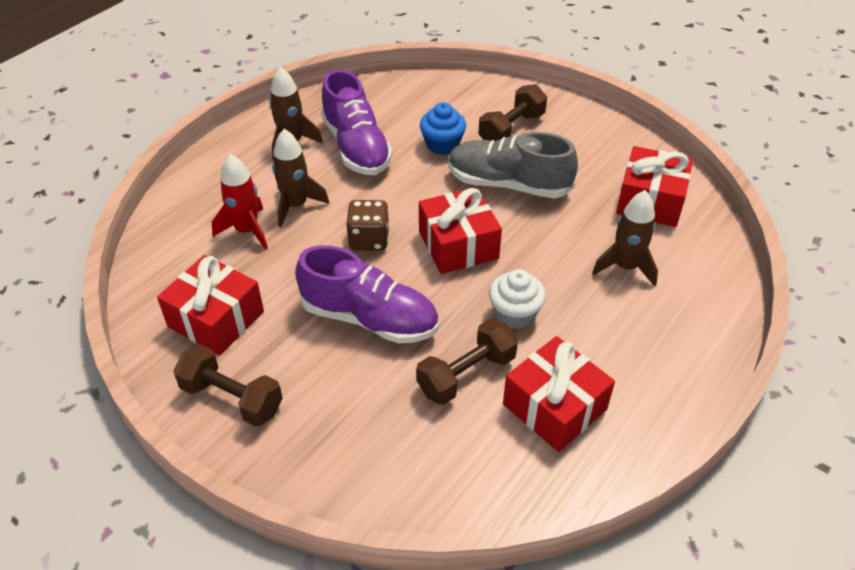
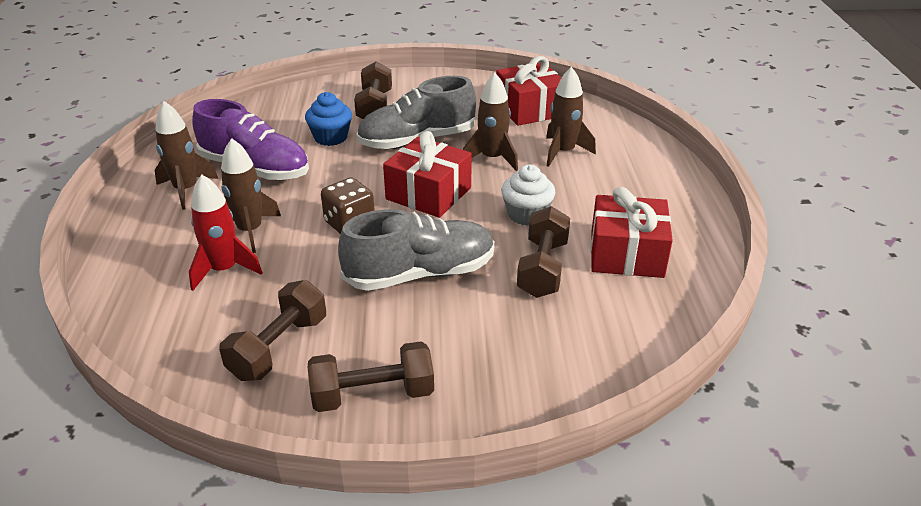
camera: 40 degrees left, 10 degrees down
(216, 319) = (279, 348): red gift -> brown dumbbell
(369, 318) = (420, 274): purple shoe -> grey shoe
(551, 238) = (492, 158): none -> brown rocket

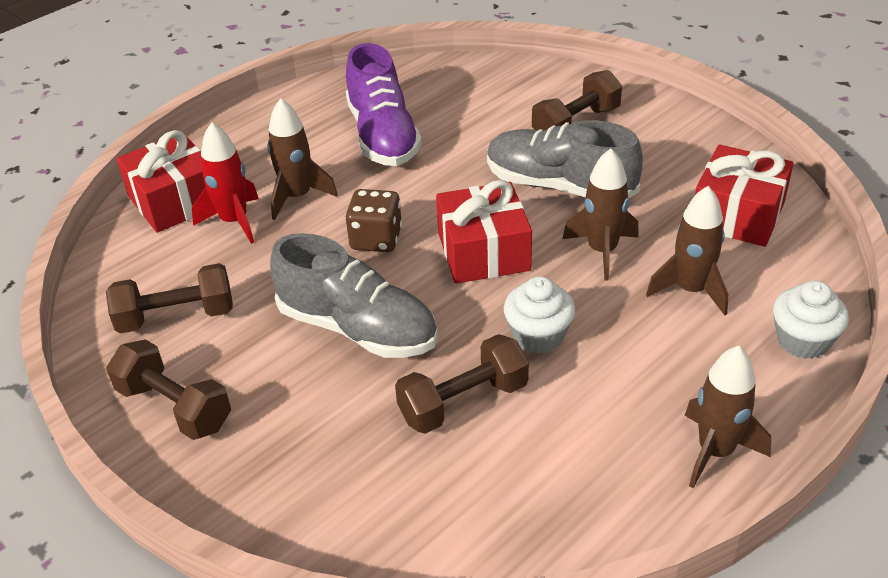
camera: 50 degrees right, 5 degrees up
(186, 190) = (308, 128): brown rocket -> brown rocket (715, 451)
(331, 137) = (487, 138): blue cupcake -> none
(626, 254) = (567, 449): red gift -> red gift (175, 201)
(643, 145) = (802, 340): none -> white cupcake

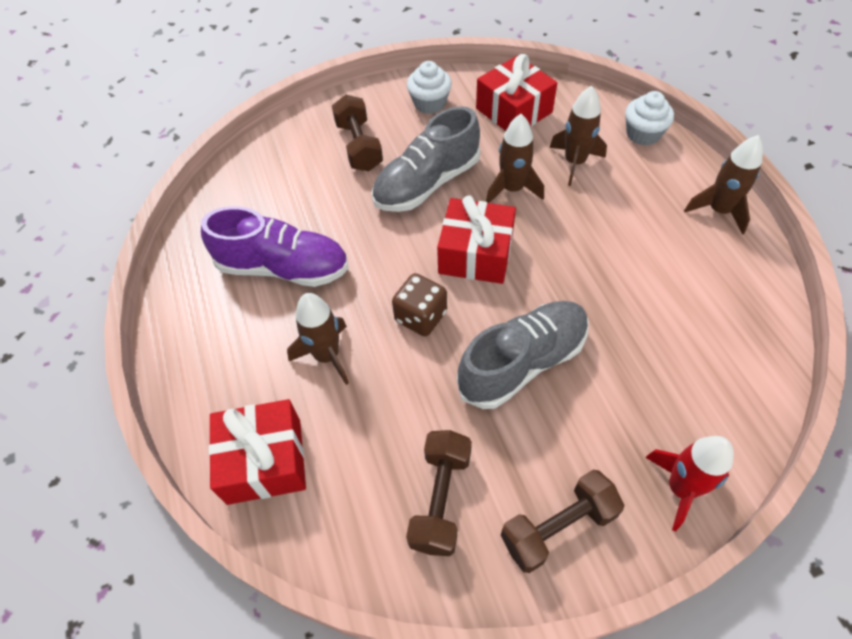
camera: 65 degrees left, 15 degrees up
(234, 221) = (330, 416): red rocket -> red rocket (681, 488)
(463, 402) = (629, 322): brown dumbbell -> none
(538, 335) = (581, 256): white cupcake -> white cupcake (429, 103)

